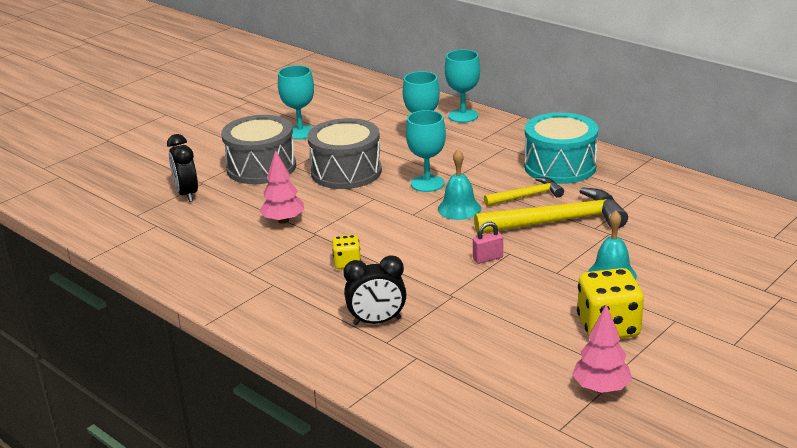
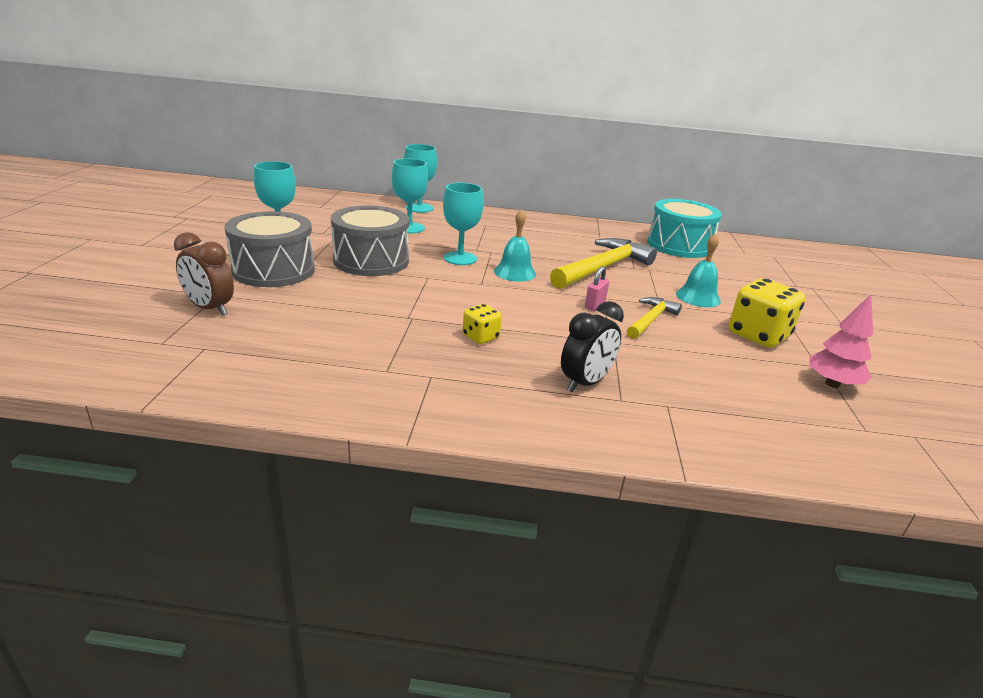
camera: 40 degrees left, 0 degrees up
(187, 194) = (209, 309): black clock -> brown clock
(283, 220) = (361, 312): pink tree -> none
(527, 196) = (553, 255): yellow hammer -> yellow hammer (651, 320)
(560, 166) = (546, 232): turquoise drum -> turquoise drum (679, 245)

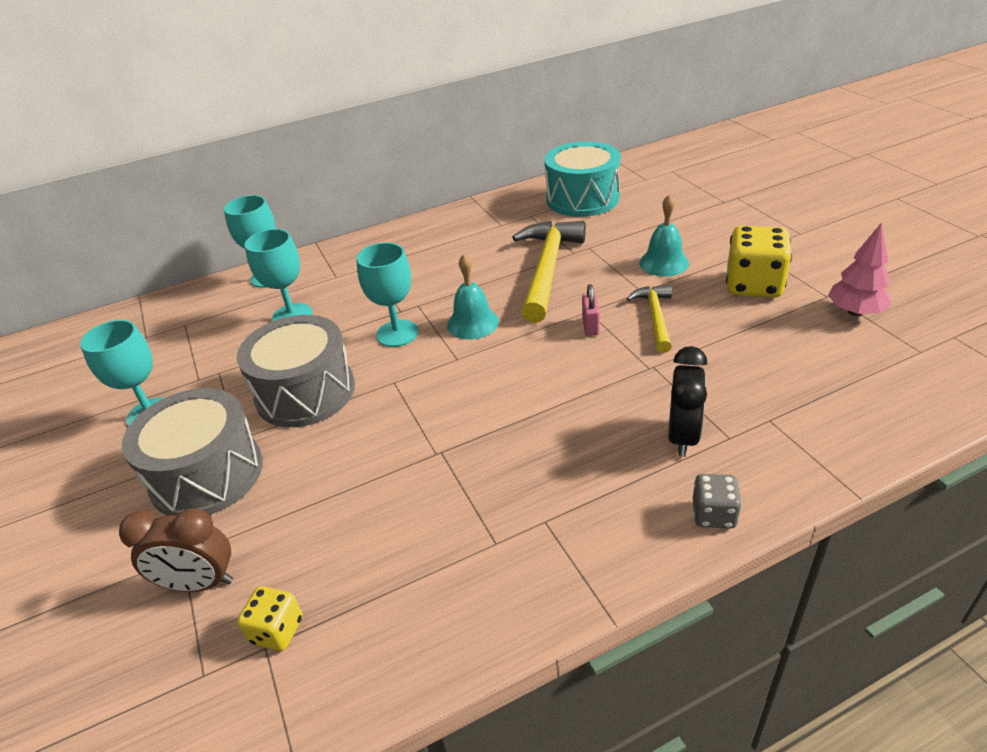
camera: 25 degrees left, 10 degrees up
(480, 337) = (534, 436): yellow dice -> yellow dice (277, 630)
(552, 429) = (713, 514): none -> grey dice

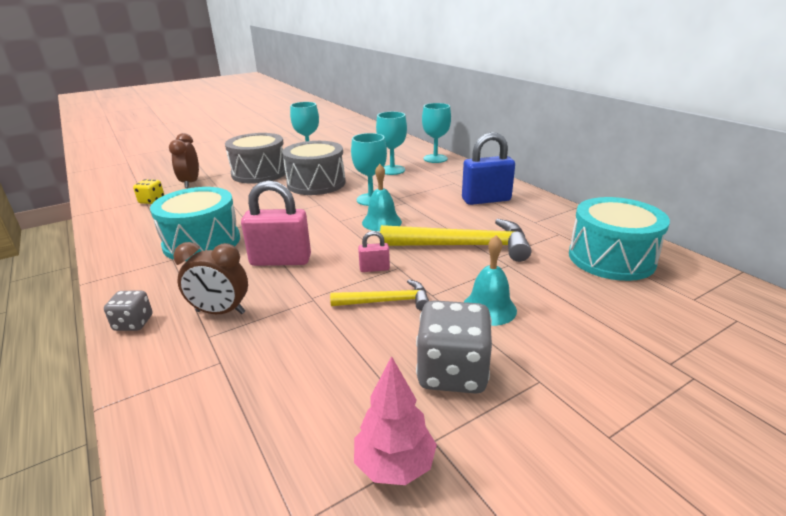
camera: 80 degrees right, 10 degrees down
(435, 247) = (486, 200): none -> blue padlock
(494, 496) = (202, 242): none -> turquoise drum
(564, 401) = (280, 260): none -> pink padlock
(683, 436) = (220, 312): black clock -> brown clock
(753, 285) = (452, 372): yellow dice -> grey dice

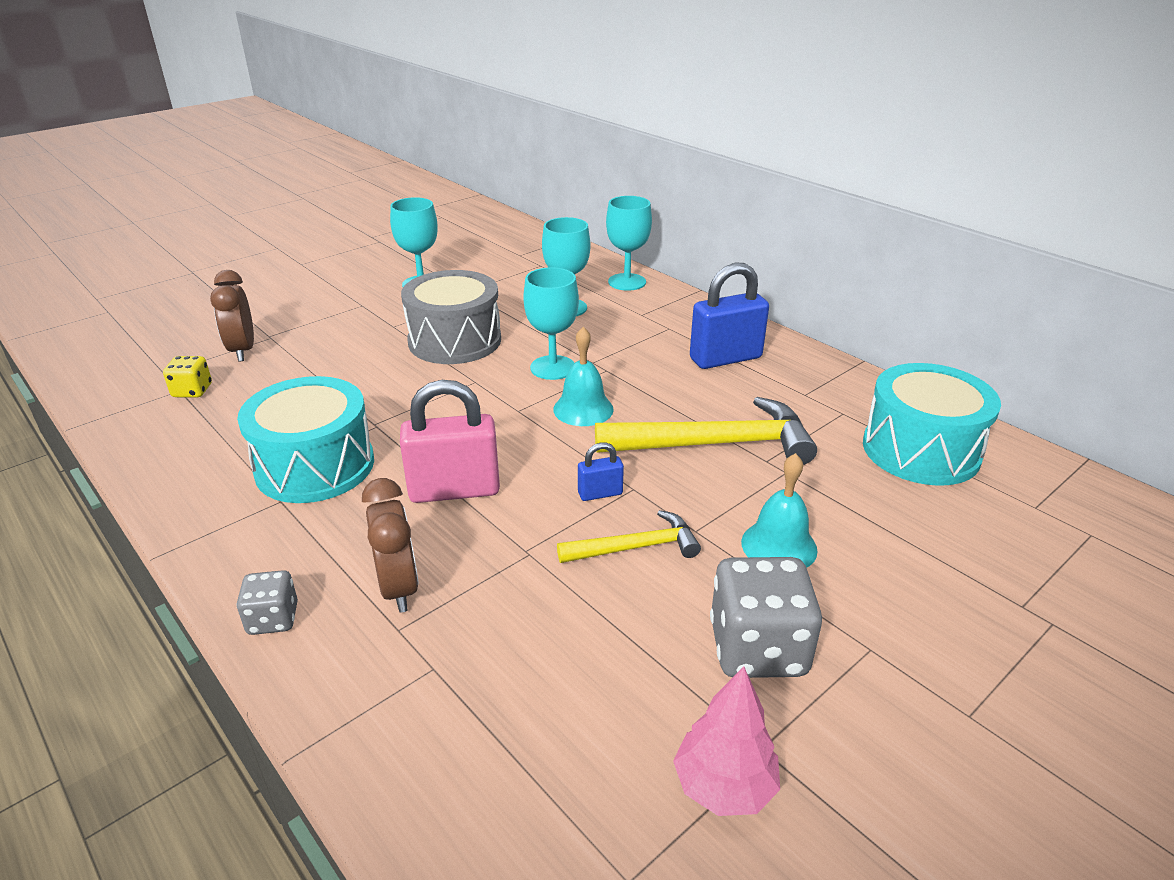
camera: 10 degrees left, 5 degrees up
(220, 312) = (399, 587): brown clock -> brown clock turned 105 degrees counterclockwise
(259, 173) = (352, 324): grey drum -> none
(374, 269) = (600, 493): pink padlock -> blue padlock

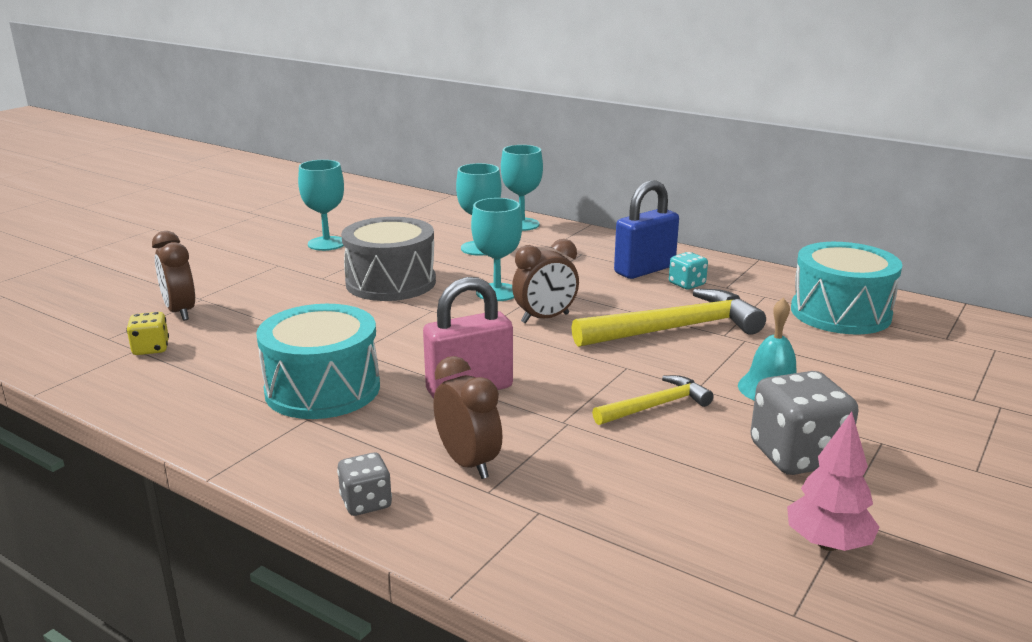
camera: 15 degrees left, 10 degrees down
(583, 409) = (545, 318): turquoise bell -> brown clock
(600, 493) = (601, 374): blue padlock -> none
(762, 384) = (687, 284): none -> turquoise dice

